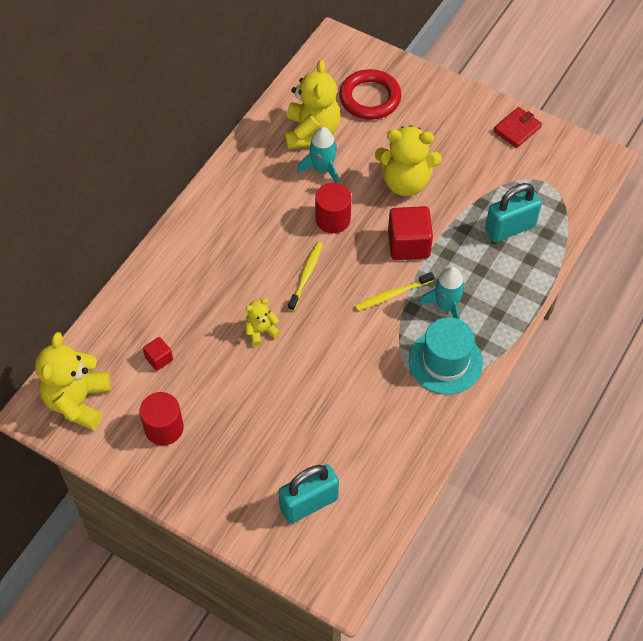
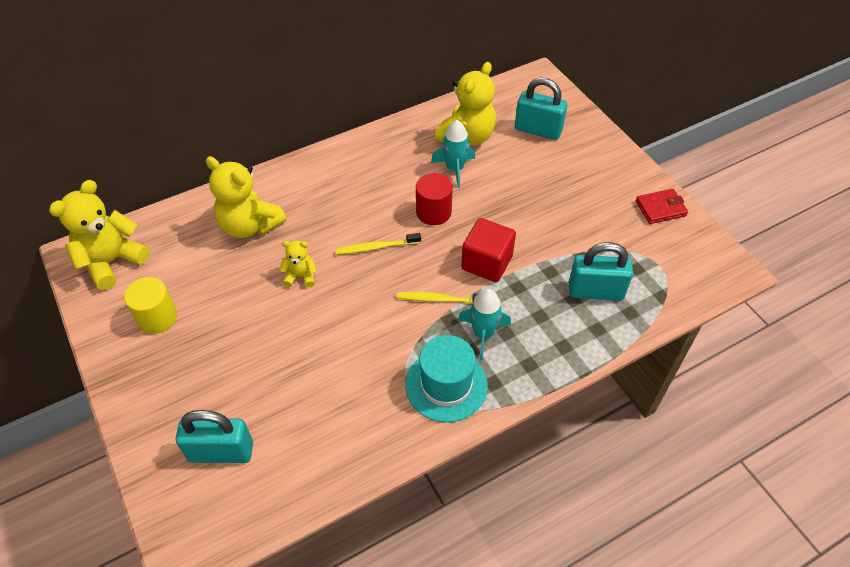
camera: 30 degrees right, 5 degrees down
(159, 359) = (201, 258): red cube -> none
(164, 428) = (157, 317): red cylinder -> yellow cylinder
(306, 275) = (376, 247): yellow toothbrush -> yellow toothbrush turned 150 degrees counterclockwise
(370, 98) = (538, 130): red ring -> turquoise padlock
(405, 182) = (521, 209): yellow teddy bear -> yellow teddy bear (250, 225)

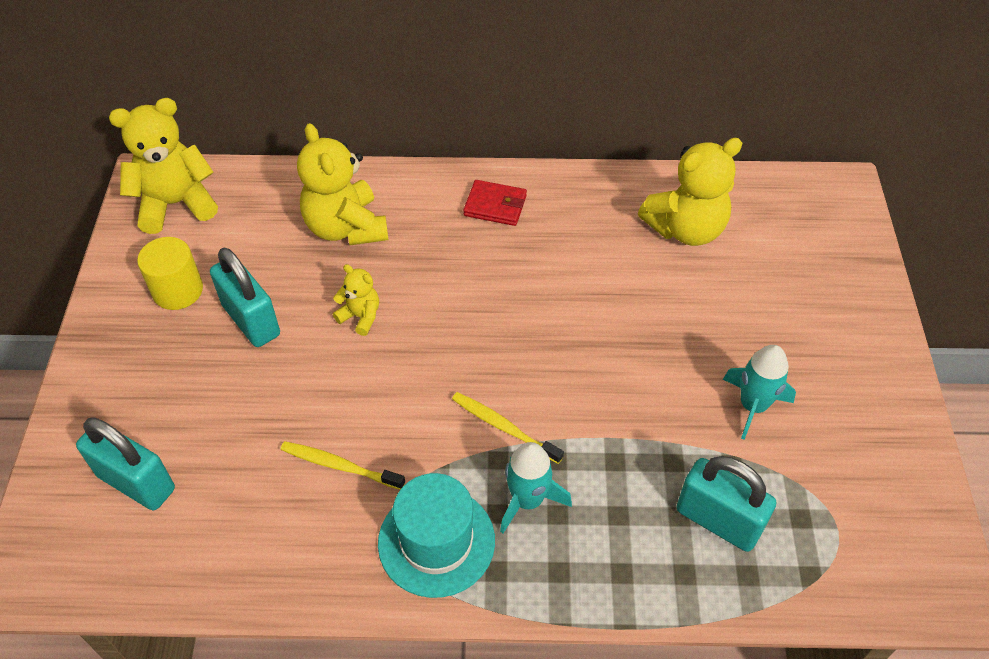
camera: 30 degrees right, 0 degrees up
(376, 247) = (471, 322): yellow toothbrush -> yellow toothbrush (339, 465)
(433, 212) = (574, 310): red cylinder -> none
(454, 169) = (640, 265): turquoise rocket -> turquoise rocket (753, 406)
(486, 263) = (596, 409): red cube -> none
(538, 130) = (791, 260): turquoise padlock -> turquoise padlock (251, 320)
(660, 208) = (897, 449): red wallet -> red wallet (495, 205)

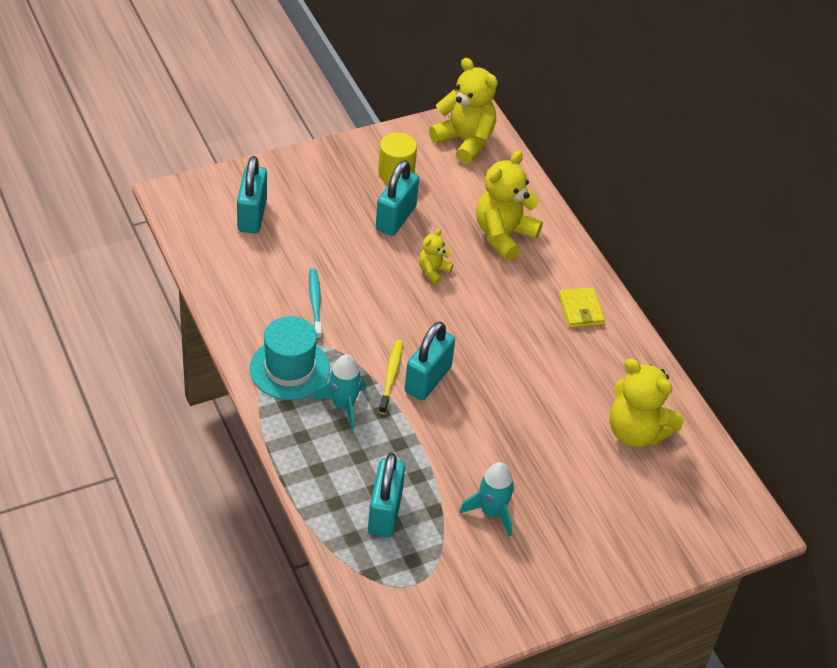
camera: 60 degrees right, 5 degrees down
(339, 465) = (315, 303): yellow toothbrush -> turquoise toothbrush
(360, 316) = (433, 271): yellow teddy bear -> yellow teddy bear turned 150 degrees counterclockwise
(495, 205) = (581, 310): red wallet -> yellow wallet
(528, 390) = (428, 379): none -> turquoise padlock

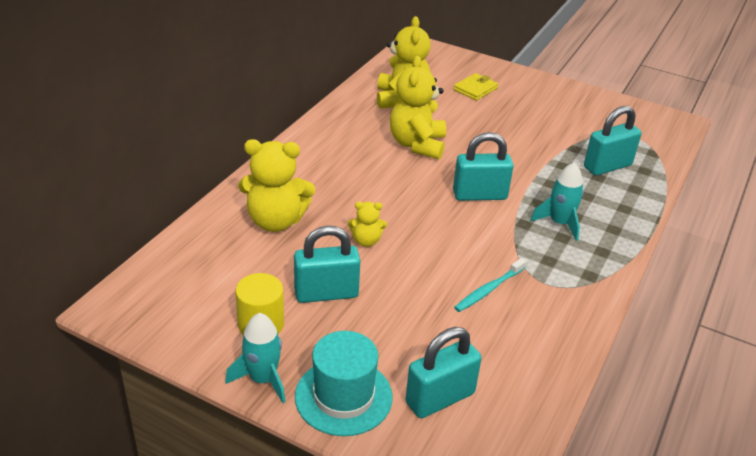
camera: 125 degrees left, 10 degrees down
(289, 369) = (570, 267): turquoise hat -> turquoise hat (343, 396)
(391, 375) = (501, 213): yellow toothbrush -> none
(465, 141) = (160, 299): yellow teddy bear -> yellow teddy bear (417, 144)
(491, 512) = (541, 128): turquoise rocket -> turquoise rocket (263, 379)
(581, 310) = (317, 154): yellow wallet -> yellow wallet (475, 89)

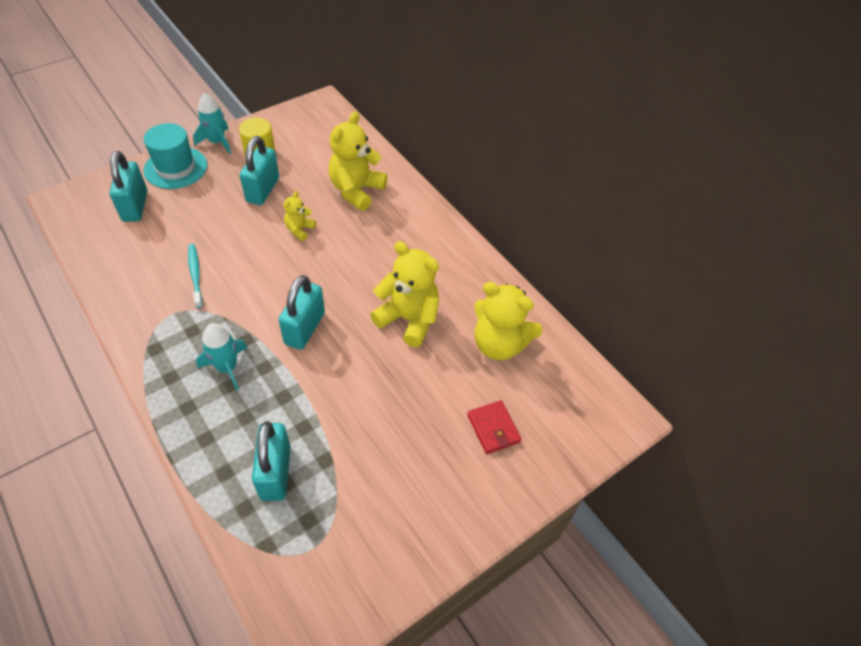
camera: 115 degrees right, 15 degrees up
(475, 89) = (493, 428): yellow wallet -> red wallet

